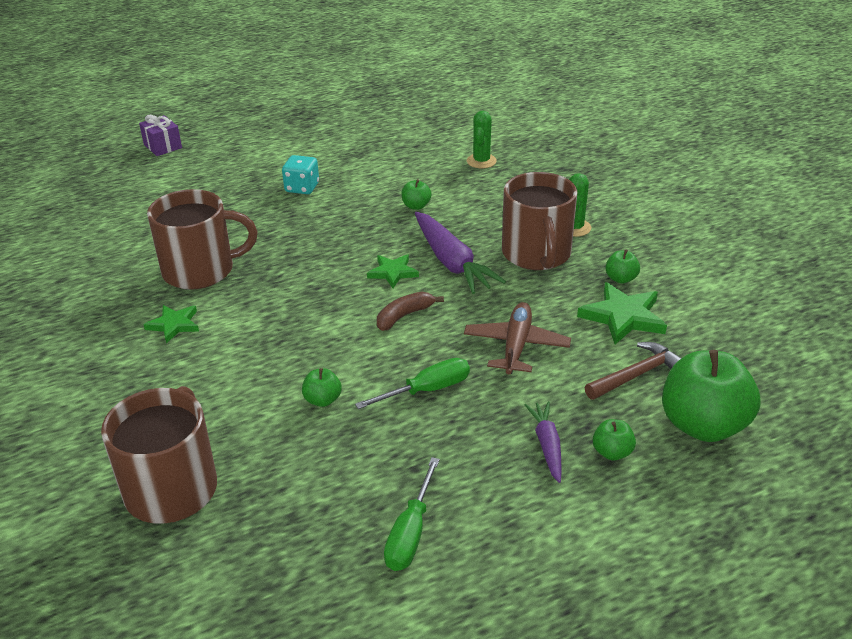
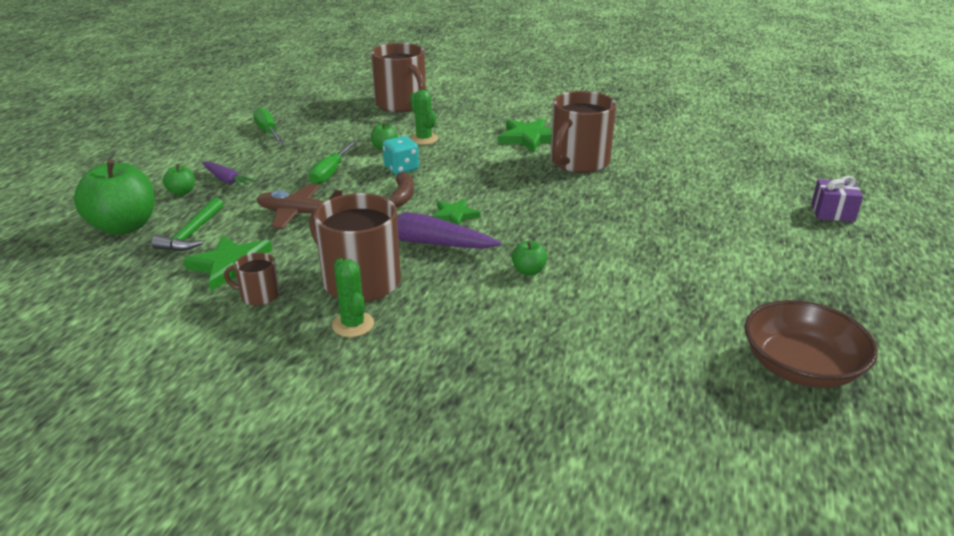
camera: 135 degrees right, 5 degrees down
(174, 325) = (529, 138): green star -> green star, size x1.59
(302, 188) = (649, 238): turquoise dice -> turquoise dice (401, 168)
(378, 109) = (800, 367): none -> brown bowl
(481, 161) = (555, 356): green cactus -> green cactus (424, 139)
(516, 346) = (300, 214): brown plane -> brown plane turned 135 degrees clockwise
(621, 279) = (259, 295): green apple -> brown mug
(637, 374) = (192, 234): brown hammer -> green hammer

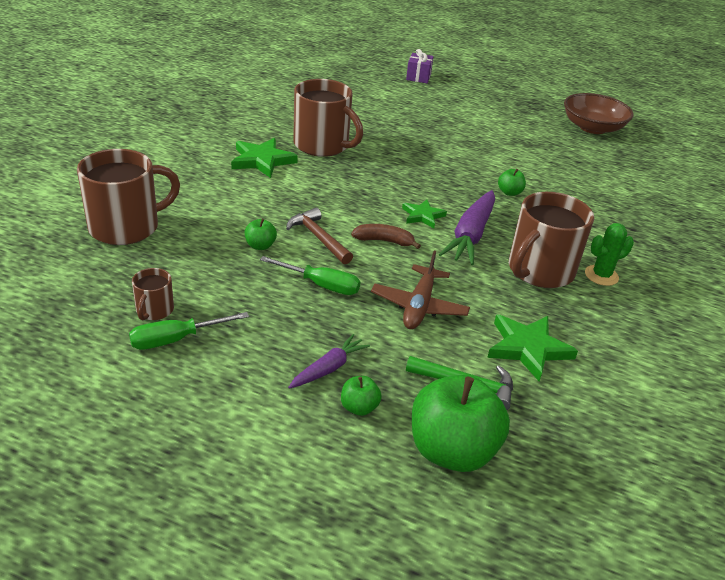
camera: 90 degrees left, 5 degrees up
(259, 295) = (574, 327): brown mug -> brown mug (154, 310)
(401, 168) = (318, 238): turquoise dice -> brown hammer
(424, 139) = (244, 219): green cactus -> none

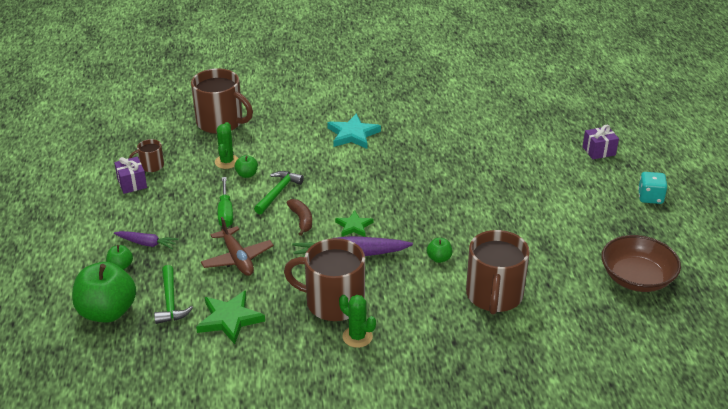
camera: 65 degrees right, 0 degrees up
(176, 339) = (132, 183): green screwdriver -> purple gift
(217, 250) = (227, 162): none -> green cactus
(262, 160) = (353, 134): green star -> turquoise star
(318, 238) = (278, 192): brown hammer -> green hammer
(322, 145) = (406, 149): brown mug -> brown mug (494, 295)
(419, 306) = (237, 258): brown plane -> brown plane turned 105 degrees counterclockwise
(497, 85) = (650, 197): none -> turquoise dice

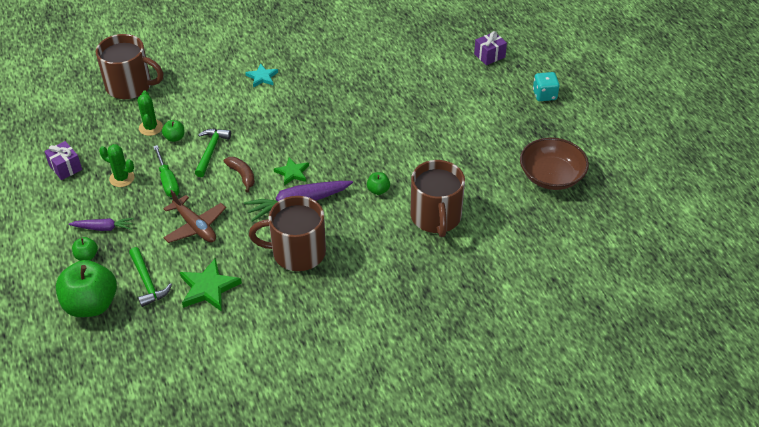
camera: 15 degrees left, 10 degrees up
(151, 166) = (78, 145): brown mug -> none
(353, 134) = (262, 77): turquoise star -> turquoise star, size x0.63
(357, 337) = (329, 281): green cactus -> green cactus (122, 178)

